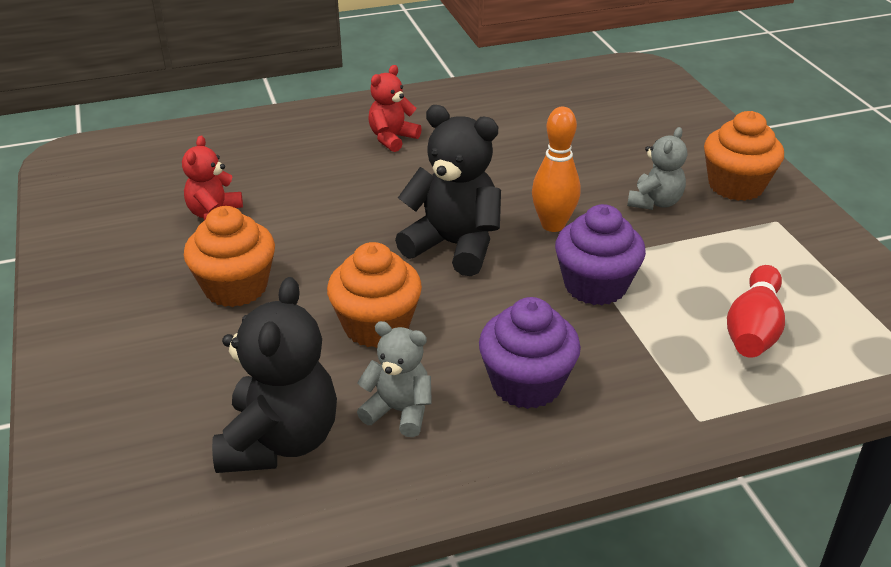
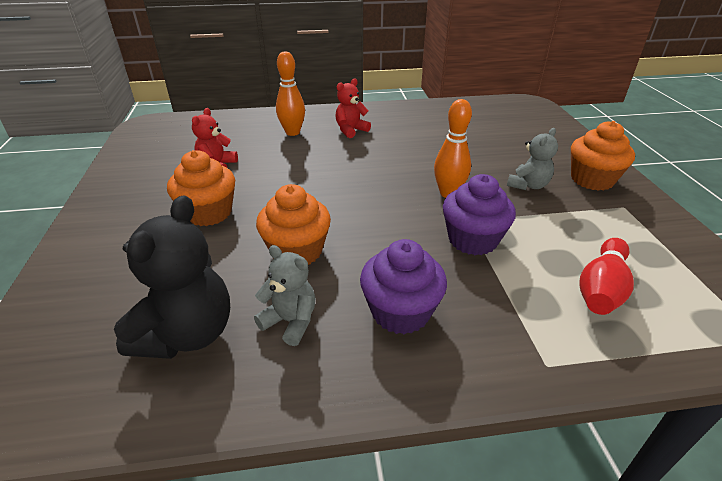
camera: 10 degrees right, 0 degrees up
(306, 150) = (292, 132): none -> orange bowling pin
(454, 246) = (372, 200): black teddy bear -> none

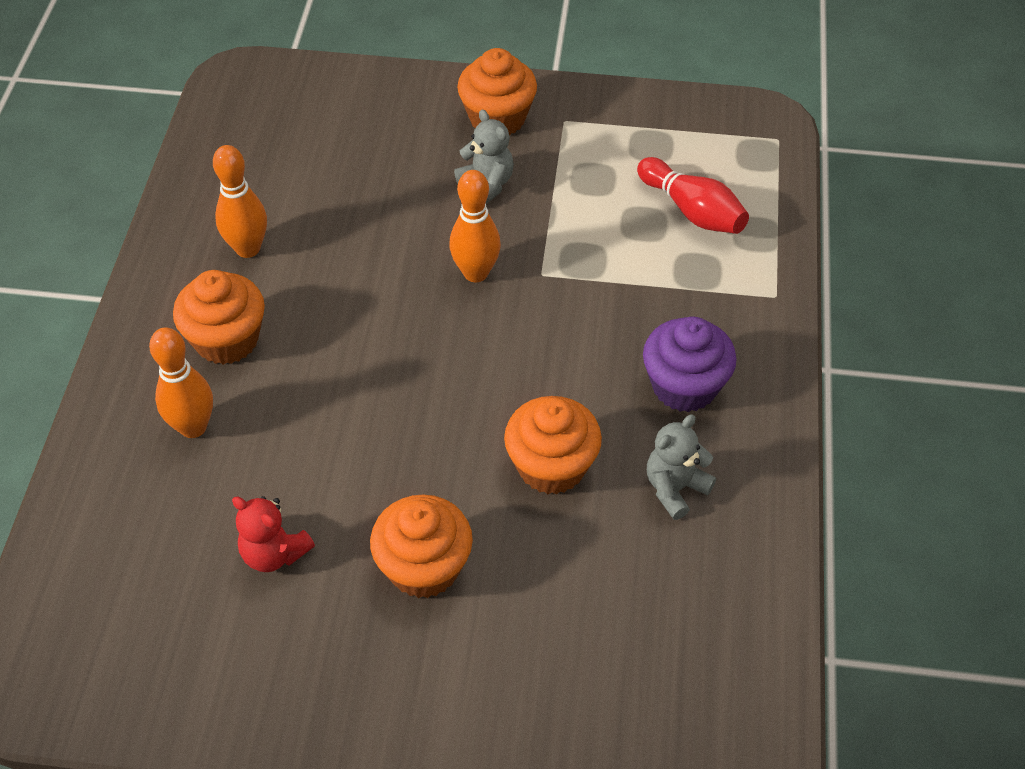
camera: 75 degrees left, 15 degrees up
(188, 334) = (671, 589): black teddy bear -> none
(351, 130) = (227, 340): red teddy bear -> orange cupcake
(414, 125) = (248, 248): none -> orange bowling pin
(472, 240) = (583, 283): purple cupcake -> none

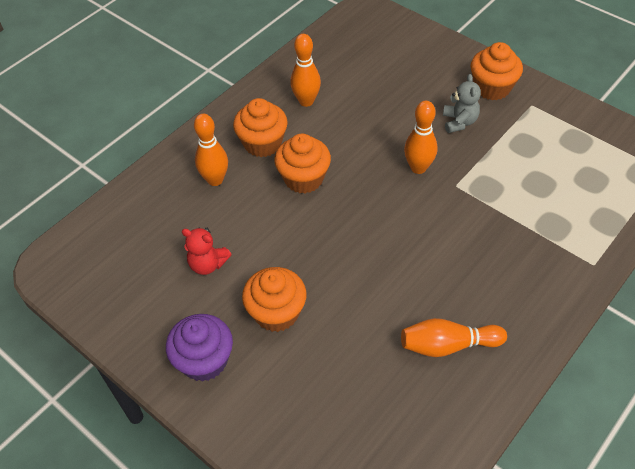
camera: 35 degrees right, 0 degrees up
(274, 553) = (207, 264): red teddy bear -> red teddy bear turned 45 degrees counterclockwise
(551, 466) = (384, 295): orange cupcake -> orange cupcake (303, 178)
(675, 488) = (448, 345): grey teddy bear -> orange bowling pin
(684, 386) = (496, 289): purple cupcake -> purple cupcake (204, 360)
(692, 211) = (575, 190): red bowling pin -> none

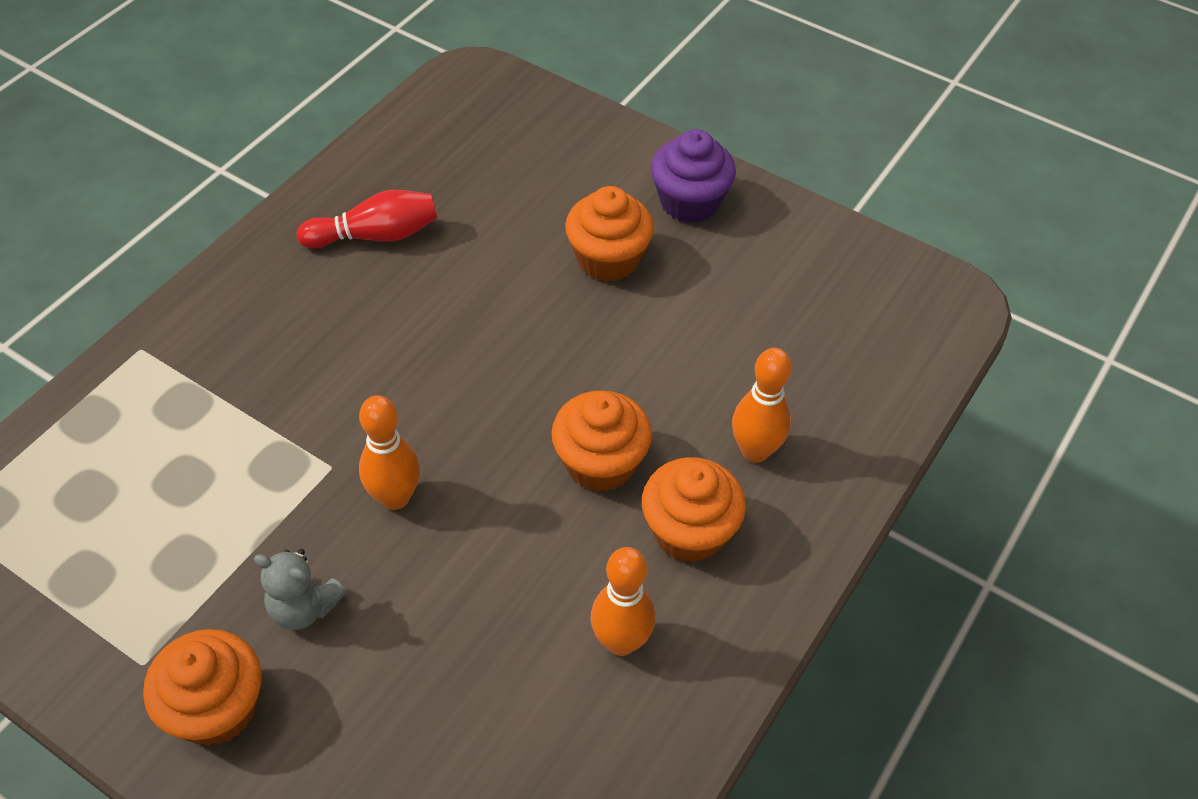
camera: 170 degrees right, 0 degrees up
(207, 264) = (723, 314): red teddy bear -> none
(448, 345) = (375, 235): orange bowling pin -> red bowling pin
(459, 122) = (304, 607): grey teddy bear -> grey teddy bear turned 60 degrees counterclockwise

